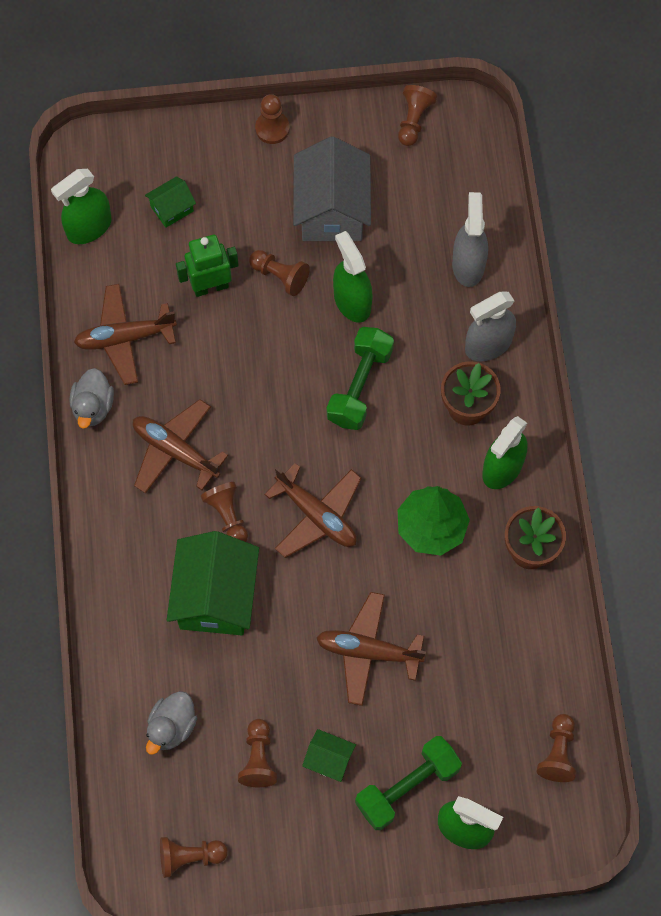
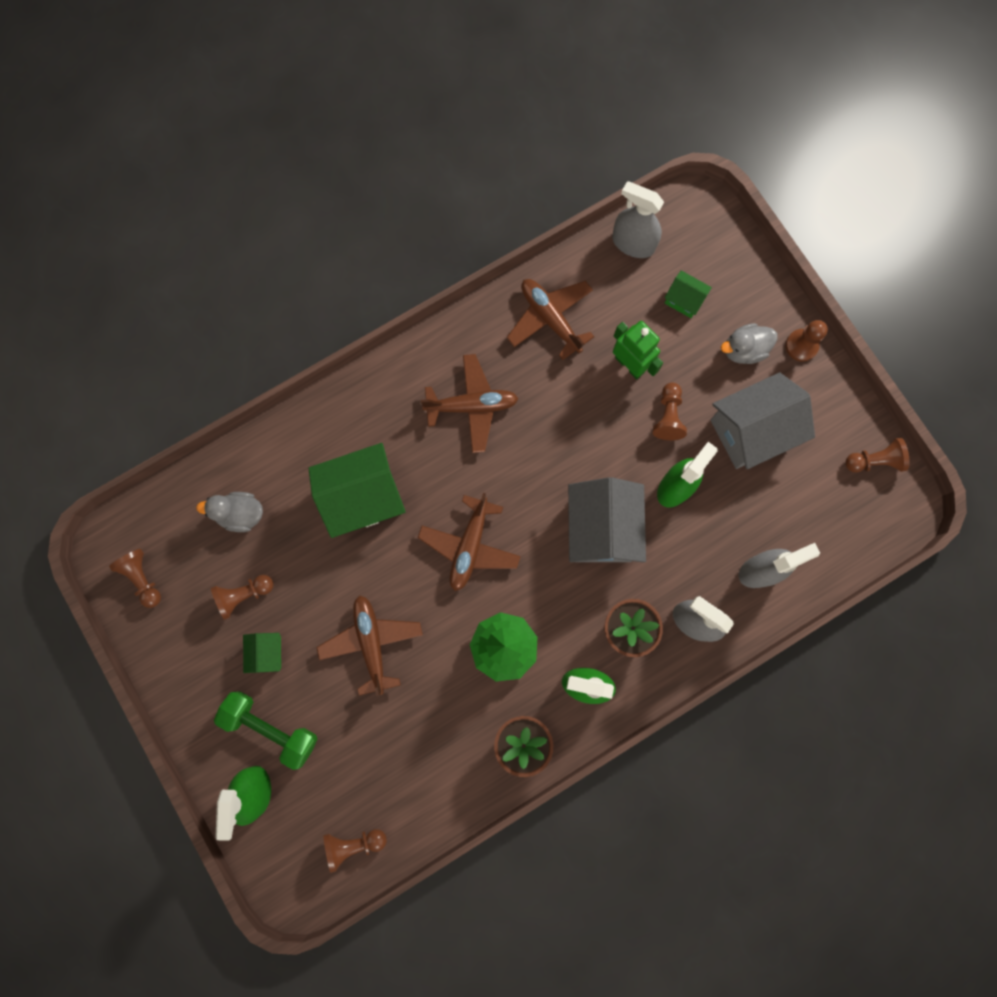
camera: 65 degrees right, 10 degrees up
(89, 227) = (633, 243): green spray bottle -> grey spray bottle
(93, 406) = (479, 323): grey duck -> grey duck (744, 350)
(175, 451) = (472, 406): brown plane -> brown plane turned 75 degrees clockwise
(228, 516) = (435, 474): brown pawn -> none
(360, 386) = (601, 529): green dumbbell -> grey house

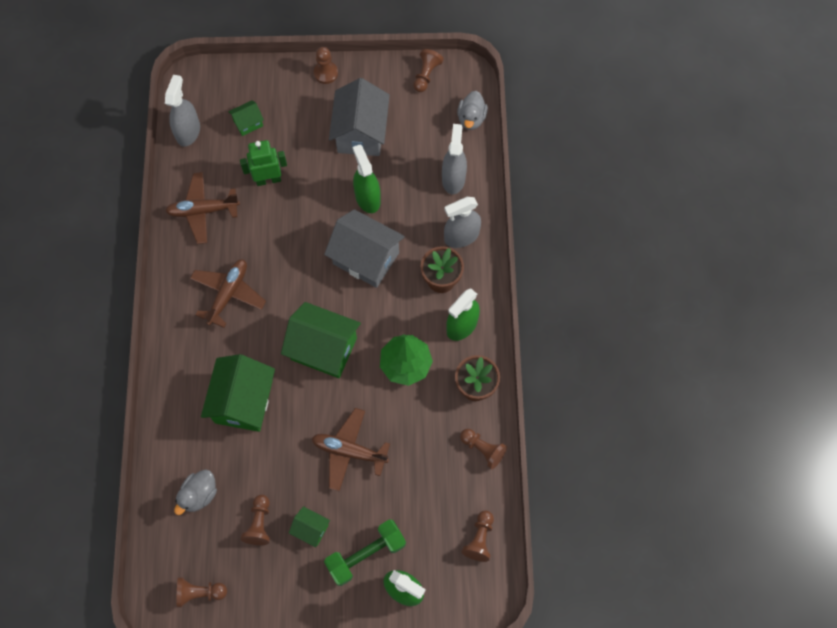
camera: 60 degrees left, 10 degrees down
(469, 546) = (324, 349): brown plane -> green house
(633, 243) = (188, 132): grey spray bottle -> grey spray bottle turned 135 degrees clockwise
(668, 416) = (318, 176): brown pawn -> brown pawn (483, 449)
(744, 350) = (305, 107): grey duck -> grey duck (471, 118)

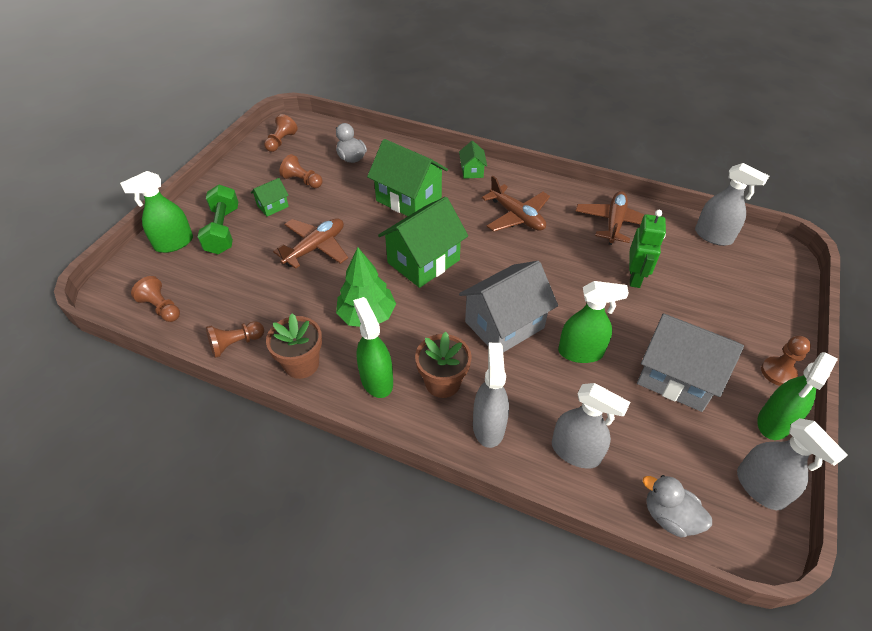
camera: 115 degrees right, 20 degrees down
(248, 123) = (714, 282): green house -> green house (472, 171)
(371, 72) = (774, 422): none -> green spray bottle
(426, 75) = (760, 487): brown pawn -> grey spray bottle

